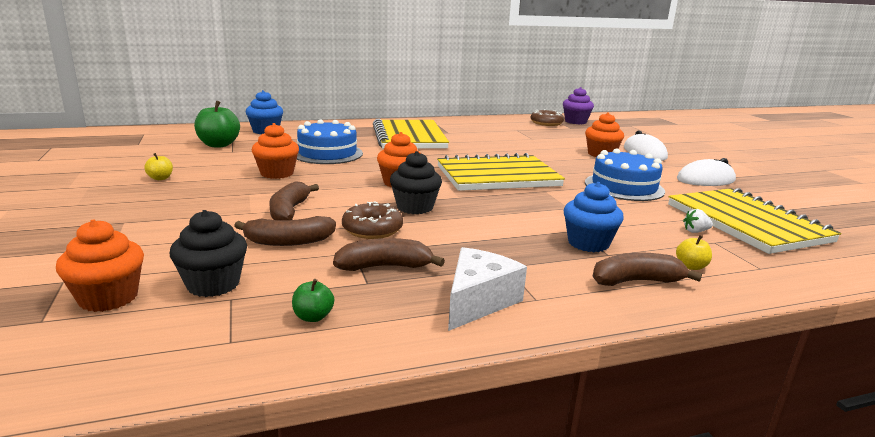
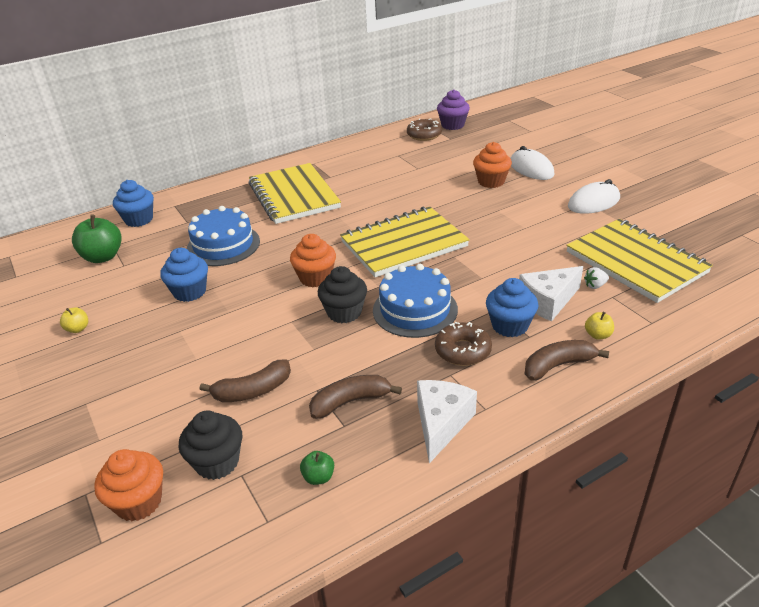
camera: 10 degrees left, 15 degrees up
(277, 173) = (190, 292): orange cupcake -> blue cupcake
(289, 211) = (231, 348): brown banana -> none
(372, 229) = (319, 354): brown donut -> brown donut (463, 350)
(624, 187) = (523, 232): blue cake -> blue cake (415, 310)
(637, 234) = (548, 301): none -> white cheese

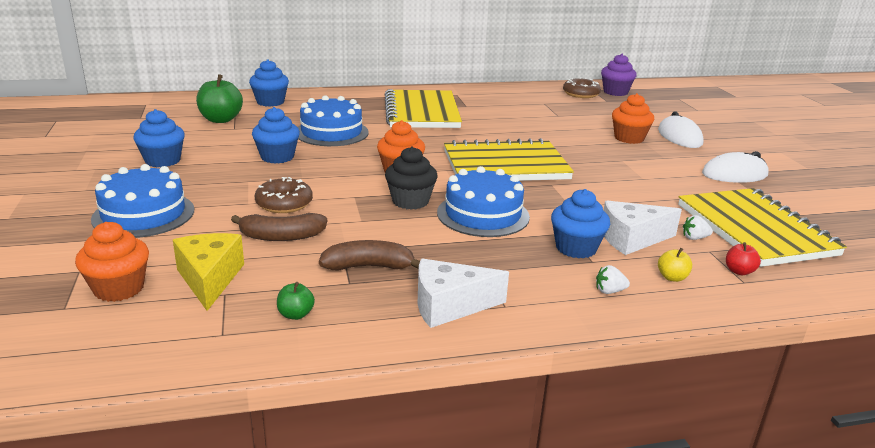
camera: 15 degrees right, 10 degrees down
(78, 329) = (163, 161): yellow apple -> blue cupcake
(103, 404) = (143, 214): none -> blue cake
(217, 462) = (209, 279): black cupcake -> yellow cheese
(441, 423) = (449, 306): white cheese -> white cheese turned 135 degrees counterclockwise
(463, 350) = (511, 255): brown donut -> brown donut (284, 203)
(558, 365) = (609, 291): brown banana -> white strawberry
(643, 312) = (739, 271): none -> red apple

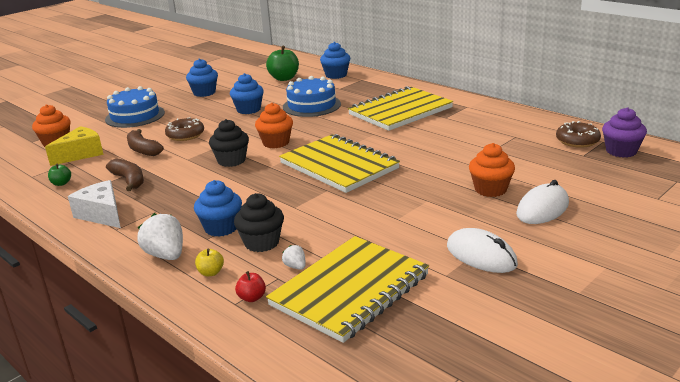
camera: 60 degrees right, 0 degrees up
(483, 214) = (239, 185): blue cake -> none
(609, 291) = (166, 255): white strawberry -> white strawberry, size x1.99
(631, 239) = (261, 243): white cheese -> black cupcake

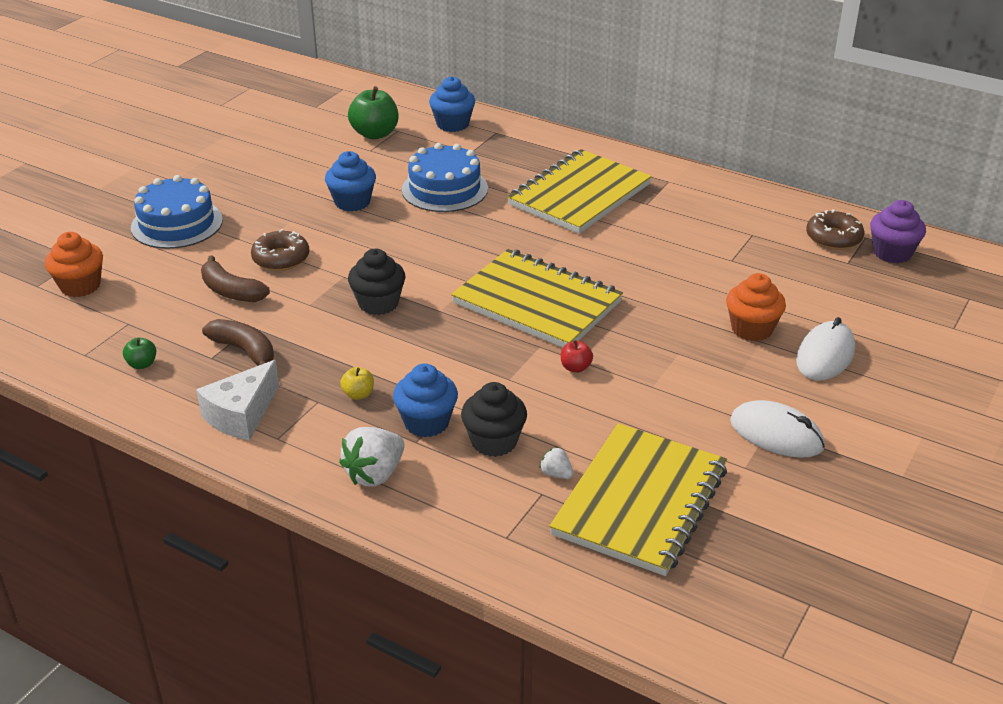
camera: 15 degrees left, 10 degrees up
(81, 154) = (136, 306): yellow cheese -> none
(102, 214) = (241, 415): white cheese -> white cheese turned 90 degrees counterclockwise
(166, 255) = (375, 474): white strawberry -> white strawberry turned 90 degrees counterclockwise
(204, 93) = (262, 169): blue cupcake -> none
(211, 272) = (451, 495): yellow apple -> yellow apple (358, 394)
(252, 298) = (524, 526): red apple -> red apple (575, 368)
(276, 143) = (426, 265): orange cupcake -> none

